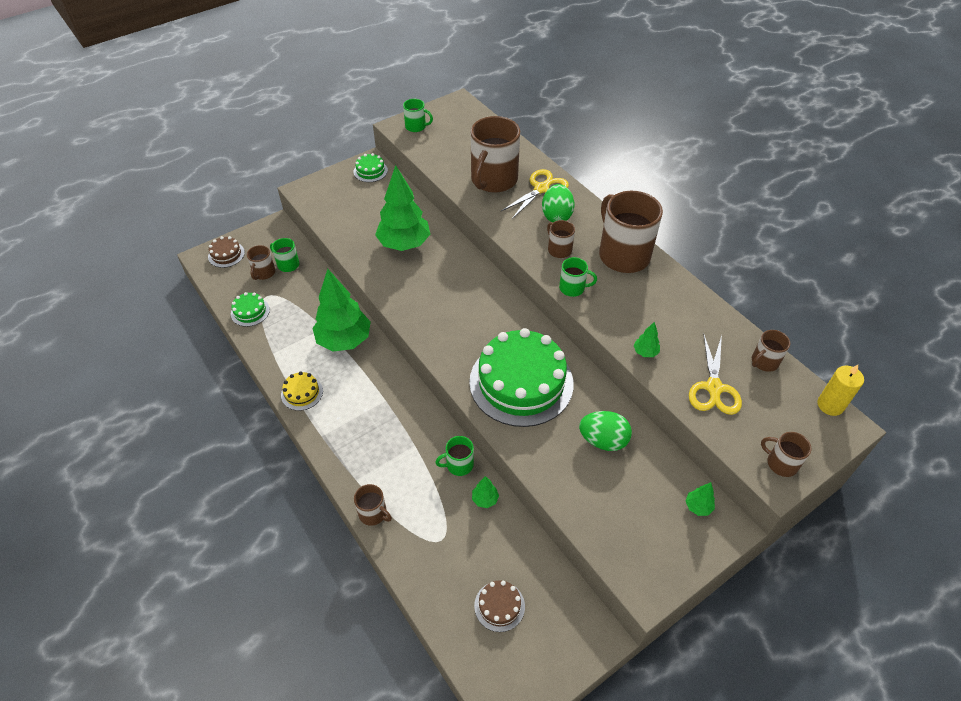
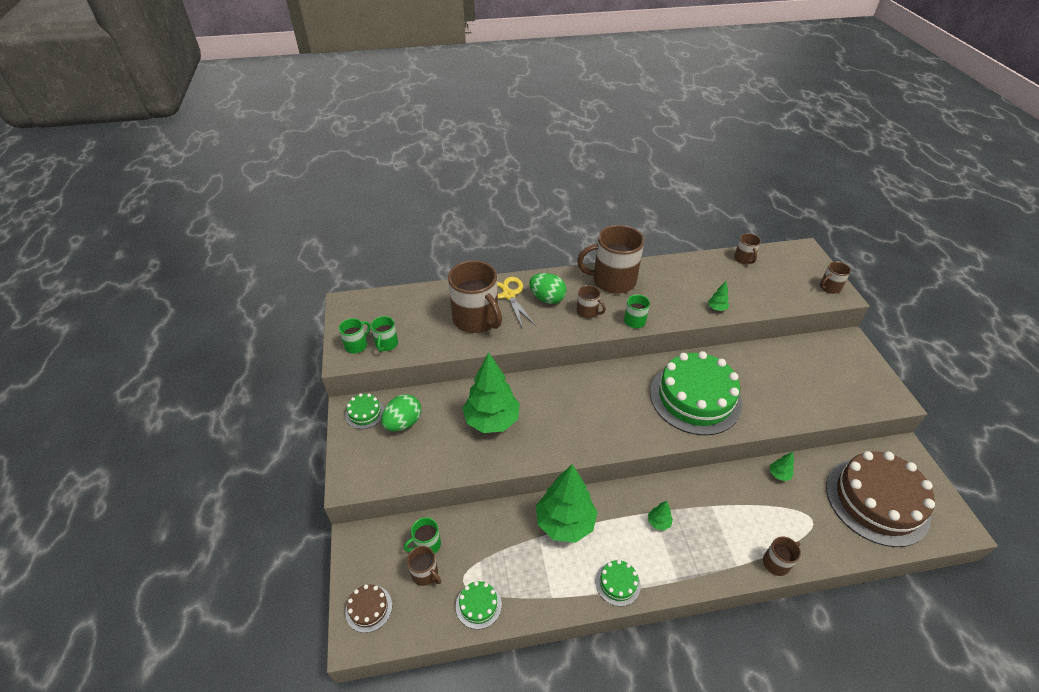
camera: 65 degrees left, 5 degrees down
(302, 393) = (618, 583): yellow cake -> green cake
(458, 465) = (740, 480): green mug -> green mug (386, 344)
(499, 606) = (877, 501): brown cake -> brown cake, size x2.38
(559, 249) = (588, 312): brown mug -> brown mug turned 135 degrees counterclockwise
(603, 440) = (766, 372): green egg -> green egg (403, 423)
(698, 507) = (833, 347): green tree -> green tree (658, 522)
(713, 388) = (760, 290): yellow scissors -> none
(830, 405) = (788, 248): yellow candle -> none

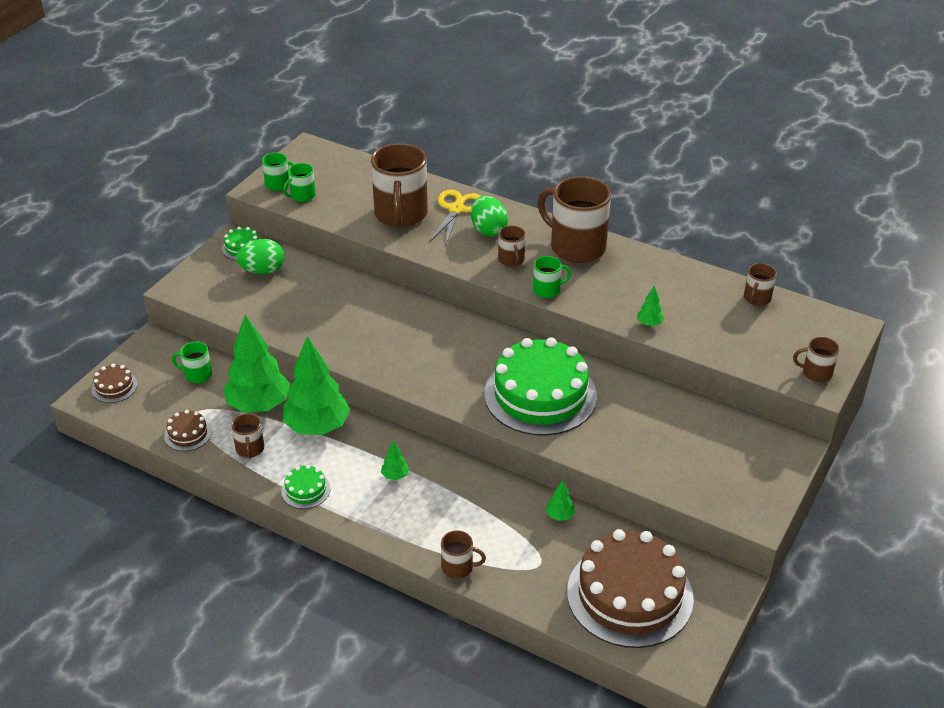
camera: 40 degrees right, 5 degrees down
(425, 573) = (175, 391): brown mug -> brown mug (250, 449)
(478, 605) = (188, 434): green cake -> brown cake
(492, 421) = (333, 308): green tree -> green tree (259, 405)

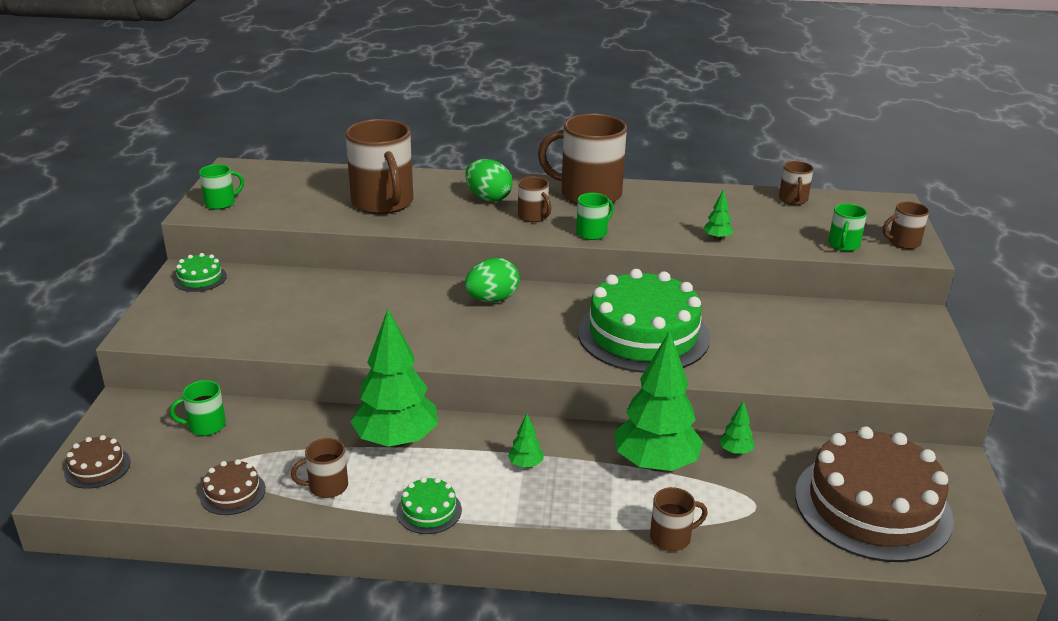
camera: 25 degrees left, 10 degrees down
(250, 449) = (327, 486): brown mug -> brown mug turned 105 degrees clockwise
(259, 405) = (308, 437): green tree -> green tree (655, 464)
(262, 271) = (240, 294): green egg -> green egg (492, 299)
(302, 195) = (257, 207): green mug -> green mug (843, 245)
(456, 209) = (440, 188): yellow scissors -> none

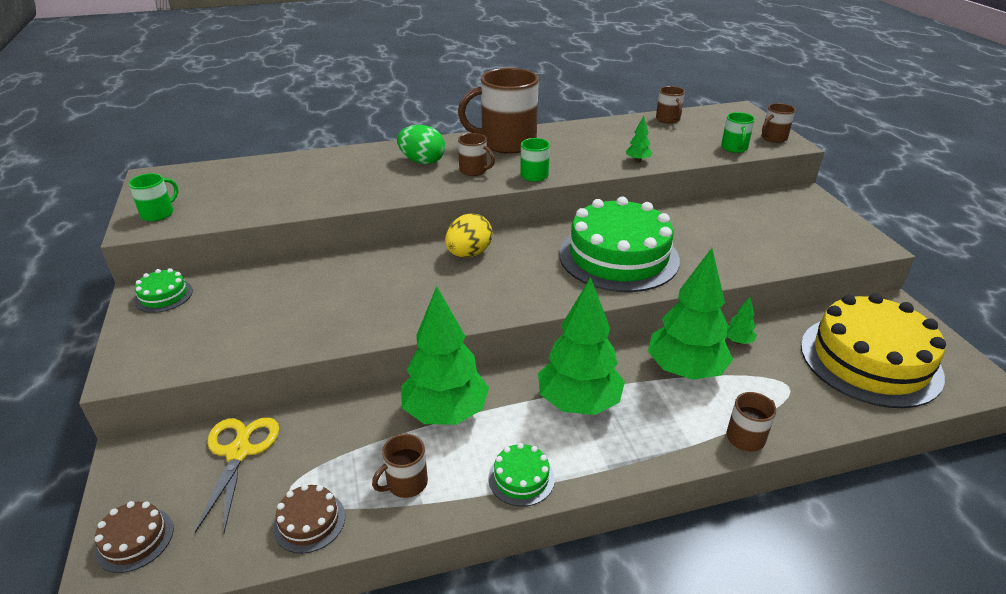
camera: 20 degrees left, 5 degrees up
(206, 426) = (239, 452): green mug -> yellow scissors
(383, 203) = (327, 183): brown mug -> none
(492, 299) = (469, 254): green egg -> yellow egg
(525, 464) = (578, 403): green tree -> green tree, size x2.45
(872, 506) = (870, 360): brown cake -> yellow cake

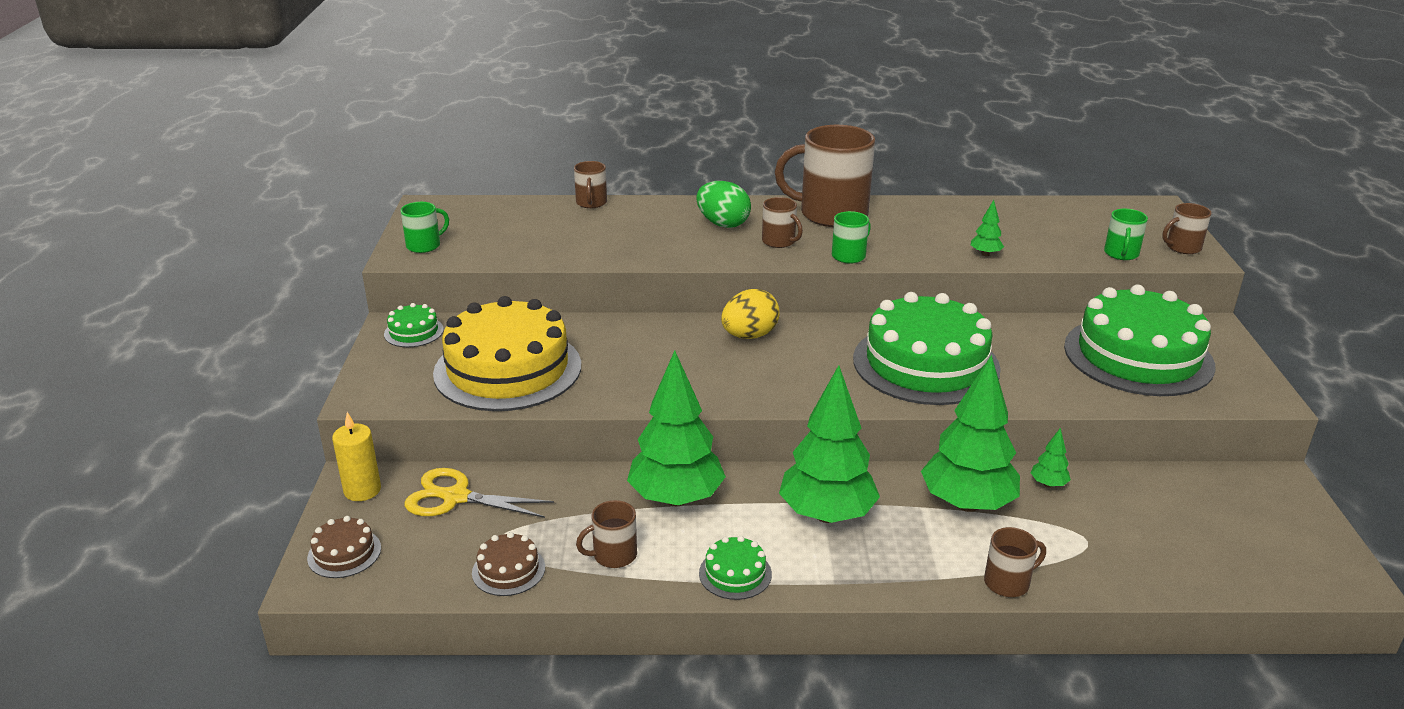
camera: 15 degrees right, 5 degrees down
(141, 463) = (362, 490): none -> yellow candle
(239, 452) = (456, 497): yellow scissors -> yellow scissors turned 90 degrees counterclockwise
(668, 119) = (1052, 208): brown mug -> brown mug (591, 203)
(769, 226) = (1138, 356): none -> green cake
(870, 360) = (1209, 532): yellow cake -> yellow cake (508, 369)

